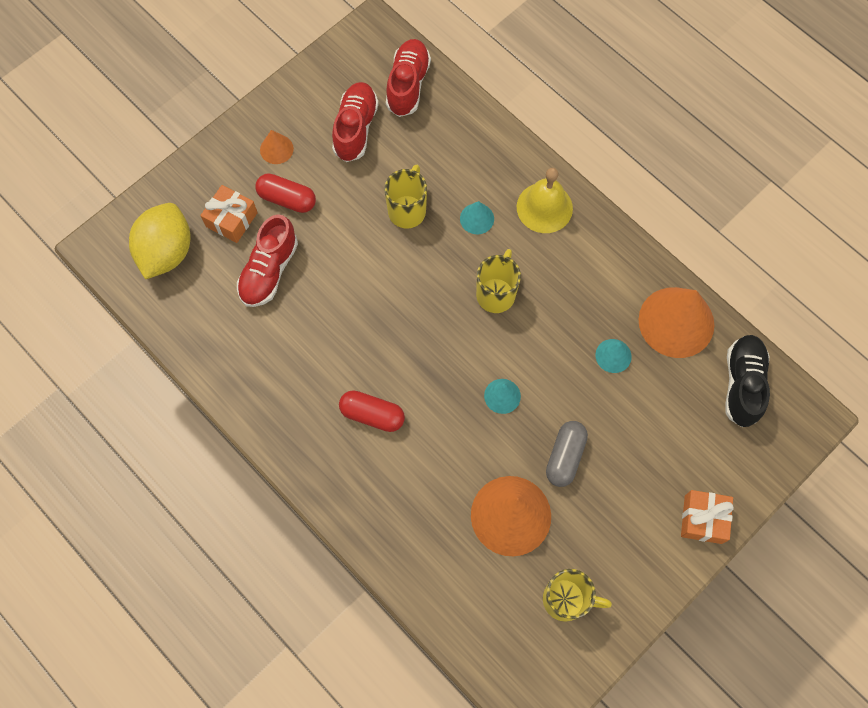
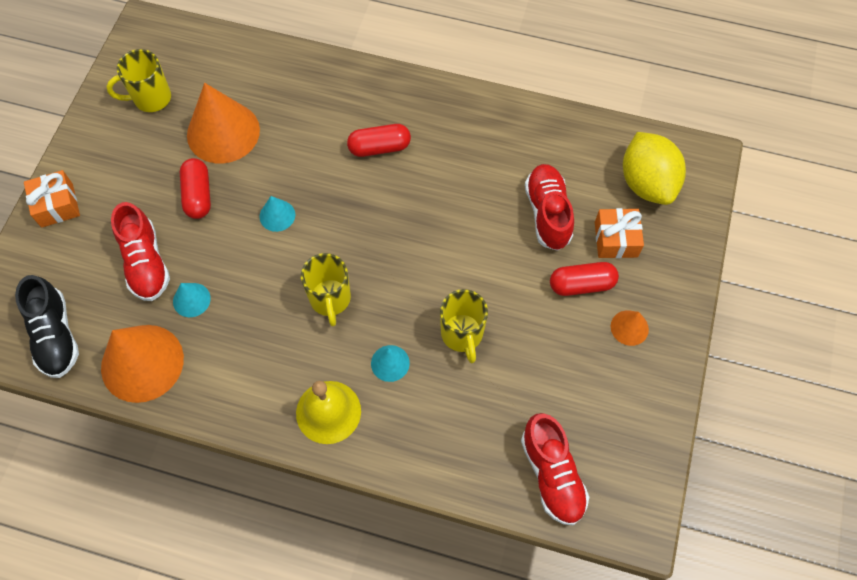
camera: 150 degrees right, 5 degrees down
(355, 128) = (570, 392): red shoe -> red shoe (146, 263)
(565, 457) = (198, 195): grey capsule -> red capsule

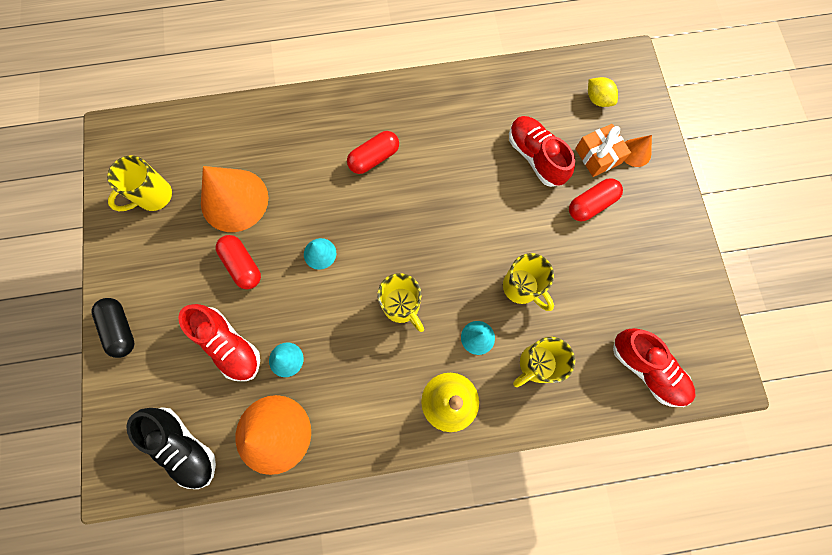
camera: 25 degrees left, 10 degrees up
(57, 205) = (121, 329): orange gift -> black capsule
(436, 416) = (536, 364): none -> yellow mug
(629, 327) = (644, 223): orange cone -> orange cone (635, 152)
(647, 183) = (598, 99): yellow lemon -> yellow lemon, size x0.51

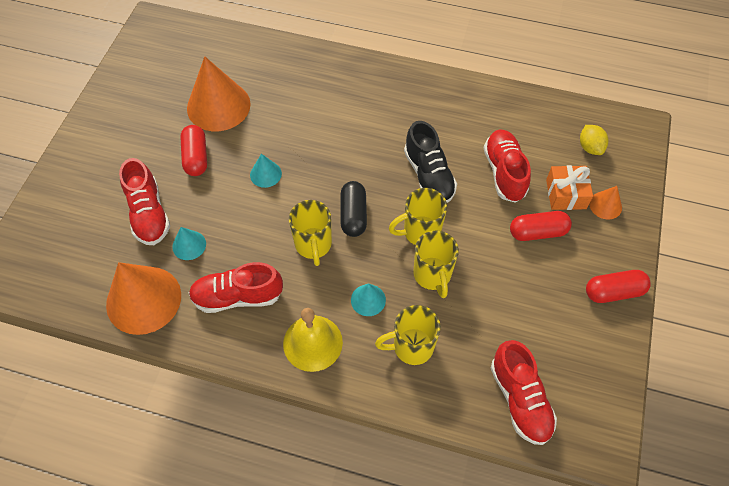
camera: 25 degrees right, 15 degrees down
(121, 329) = (71, 165): black capsule -> black capsule (353, 215)
(154, 196) = (156, 79): yellow mug -> yellow mug (420, 232)
(184, 446) = (66, 276): black shoe -> black shoe (428, 175)
(359, 389) = (237, 296): none -> red shoe
(374, 158) = (354, 118): red capsule -> red capsule (613, 292)

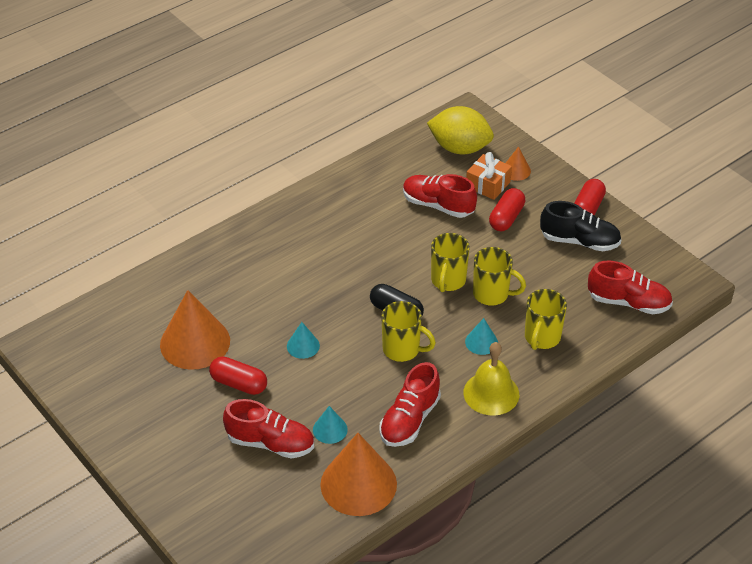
camera: 55 degrees left, 15 degrees down
(428, 175) = (400, 248): black shoe -> black shoe (579, 241)
(590, 147) = (459, 148): yellow lemon -> yellow lemon, size x1.96

